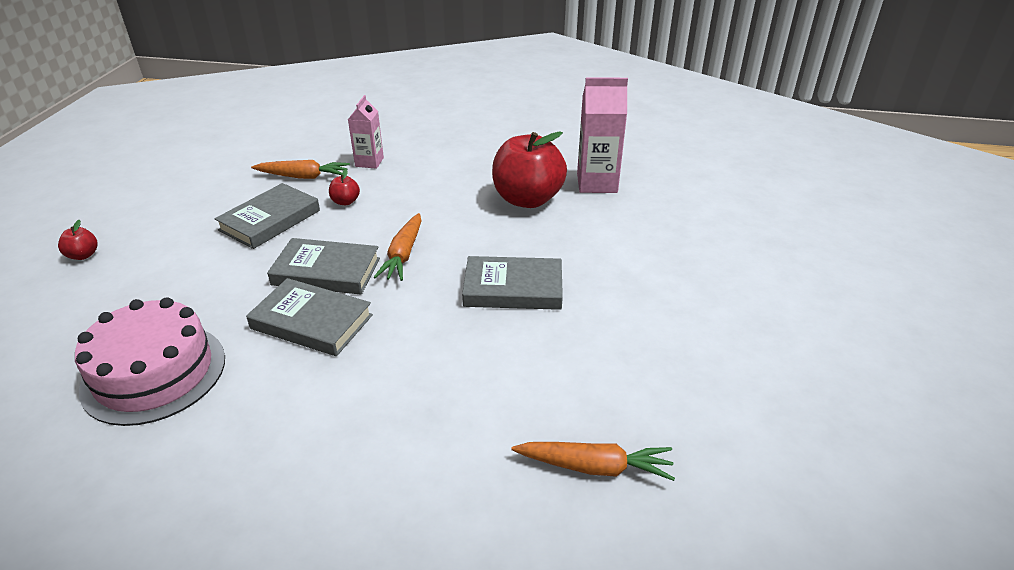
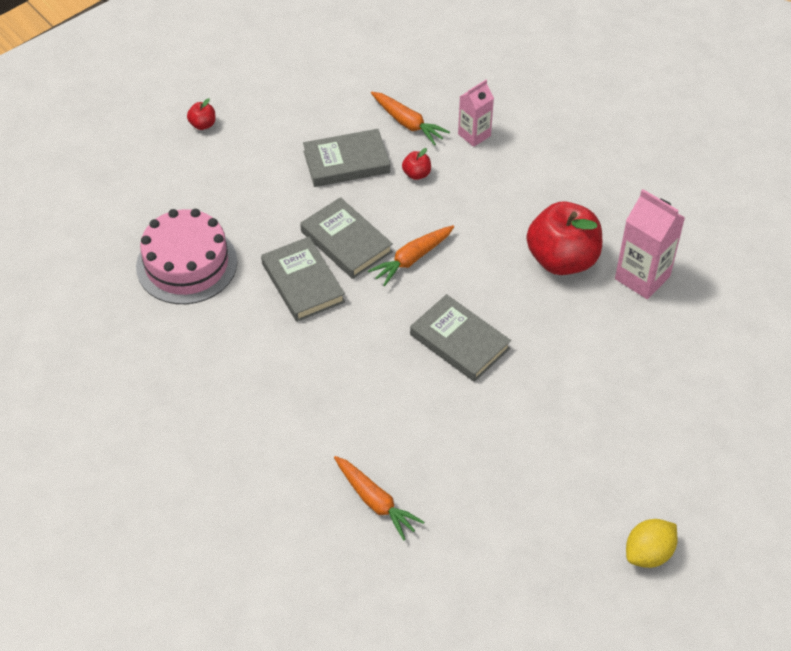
camera: 40 degrees right, 15 degrees up
(856, 346) = (648, 553): none -> yellow lemon

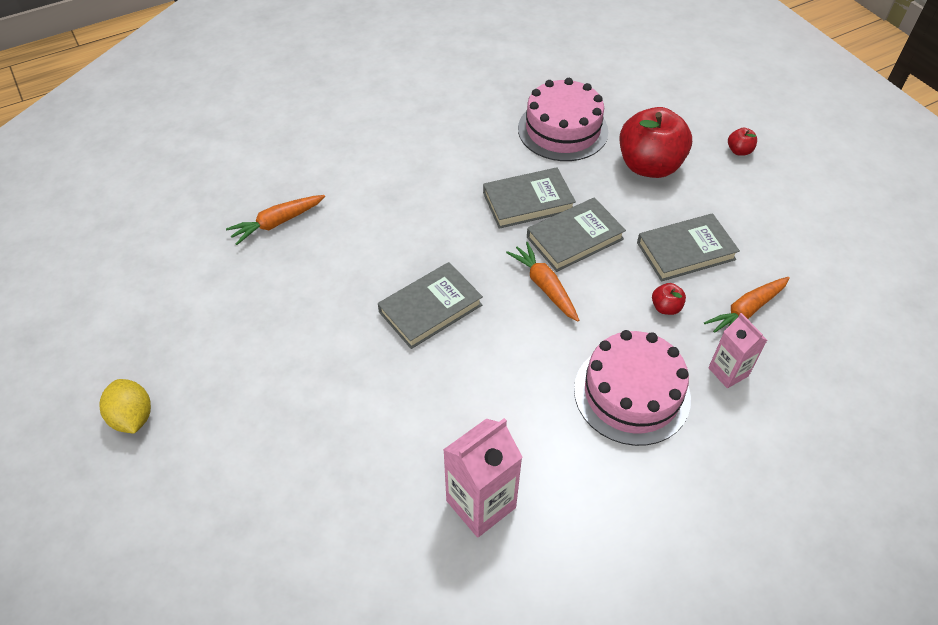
camera: 100 degrees right, 0 degrees up
(346, 162) = (685, 251): grey book -> grey book turned 75 degrees clockwise
(512, 193) = (631, 393): none -> pink cake
(562, 259) = (522, 423): red apple -> red apple (649, 166)

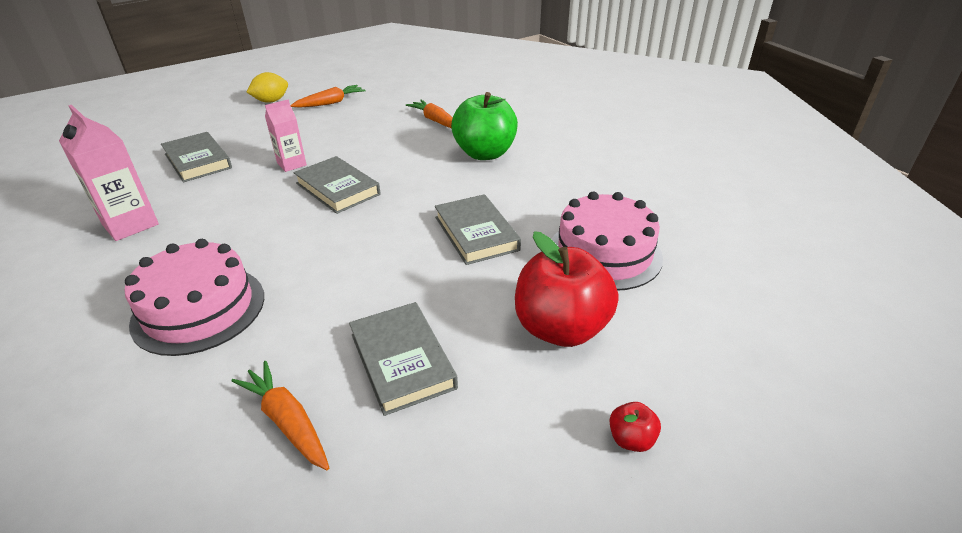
camera: 85 degrees right, 15 degrees down
(376, 185) = (485, 153): none -> green apple
(544, 286) = (355, 248): orange carrot -> orange carrot (330, 103)
(575, 238) = (423, 266): grey book -> grey book (198, 161)
(666, 307) = (309, 338): red apple -> none
(728, 372) = (195, 393): pink carton -> pink carton (291, 164)

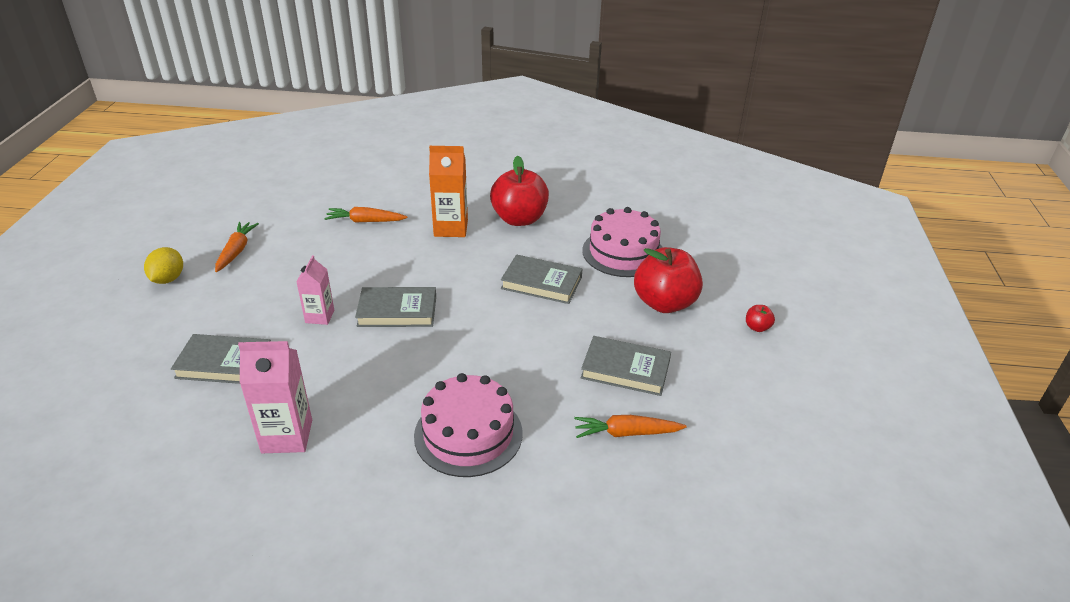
camera: 50 degrees left, 0 degrees up
(485, 153) = (451, 228): green apple -> orange carton
(554, 174) = (519, 219): none -> red apple

